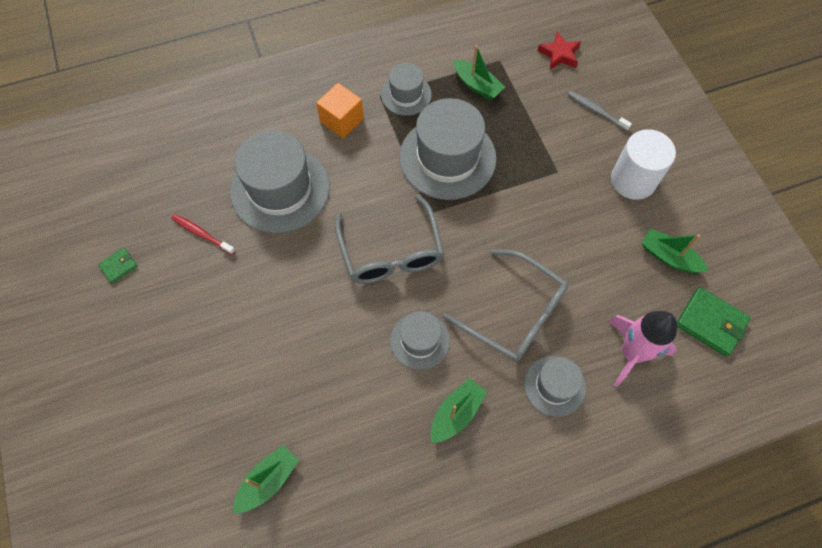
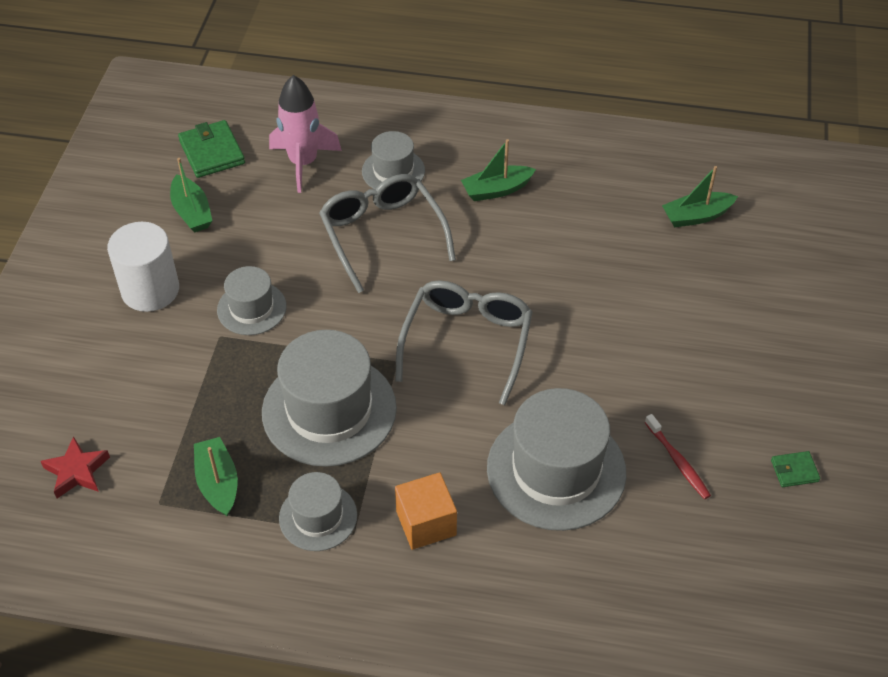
camera: 150 degrees left, 15 degrees down
(420, 340) = (491, 254): grey hat -> grey hat (251, 308)
(596, 110) = (109, 379): grey toothbrush -> none

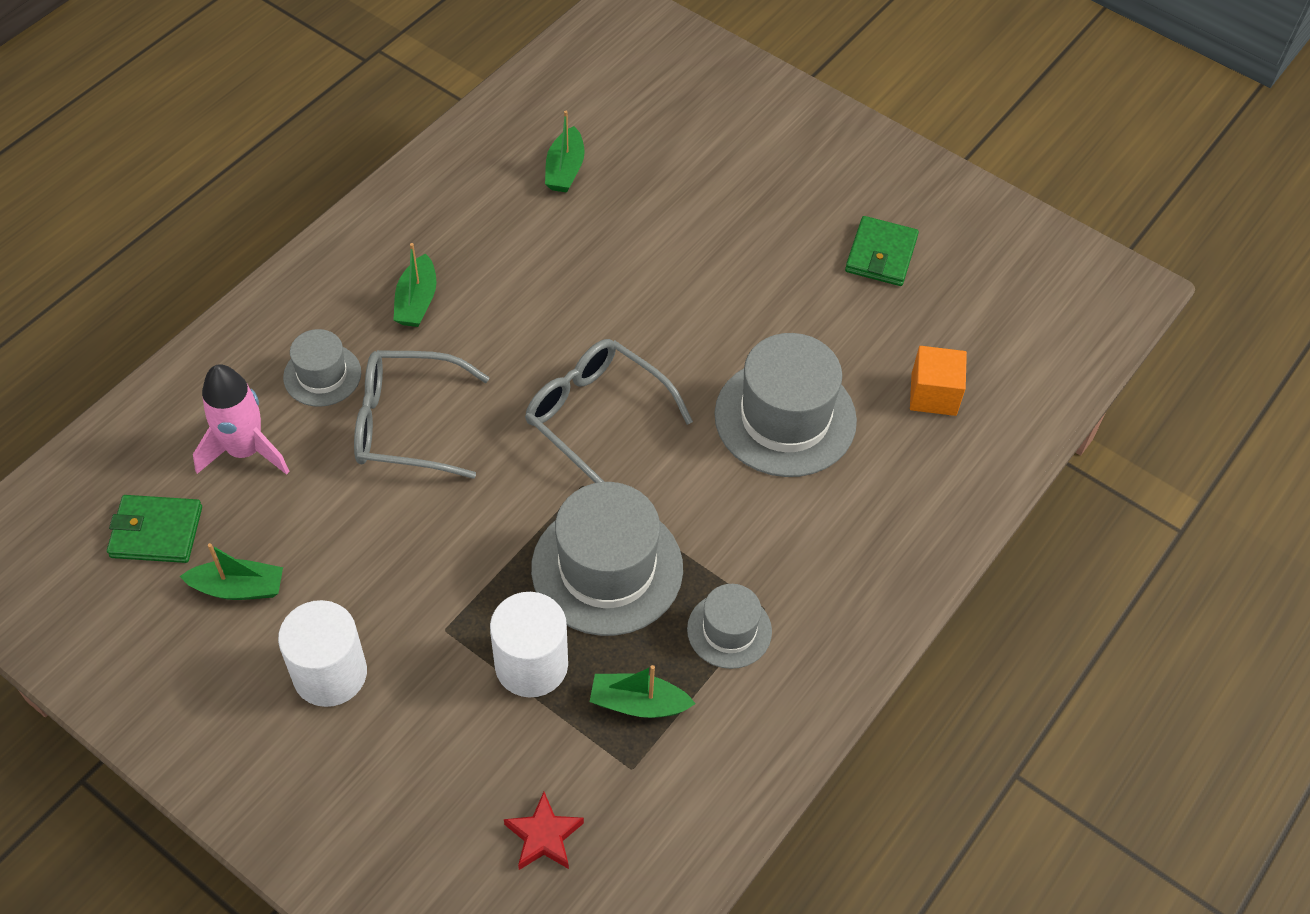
camera: 65 degrees left, 5 degrees up
(217, 400) = (531, 665): none -> white cylinder
(251, 308) = (426, 584): grey hat -> none
(426, 523) = (785, 544): orange cube -> orange cube (933, 394)
(678, 461) = (827, 326): red toothbrush -> none
(794, 471) = (881, 255): green wallet -> green wallet, size x1.84

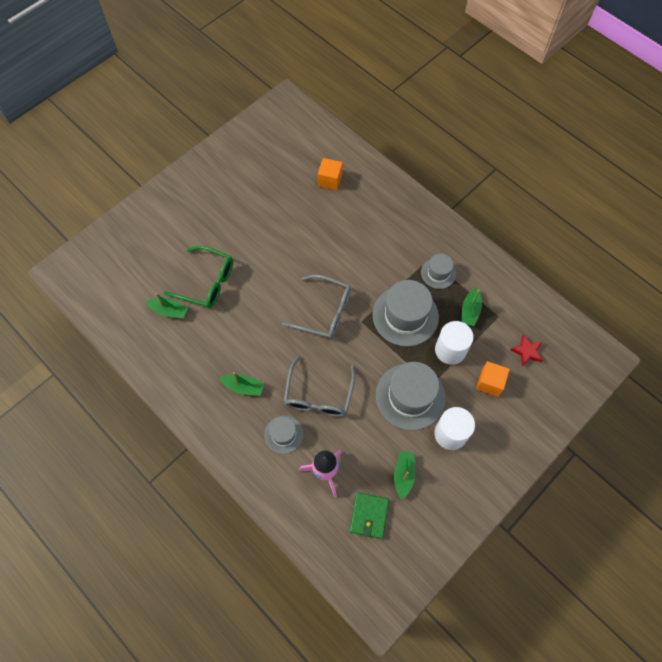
camera: 80 degrees left, 10 degrees up
(456, 752) = (490, 382): none -> orange cube
(596, 416) = (324, 312): grey glasses -> grey glasses turned 120 degrees counterclockwise
(635, 217) = (207, 282): none -> green glasses
(785, 417) = (335, 237): grey hat -> grey hat (410, 396)
(881, 255) = (250, 185): green wallet -> none

